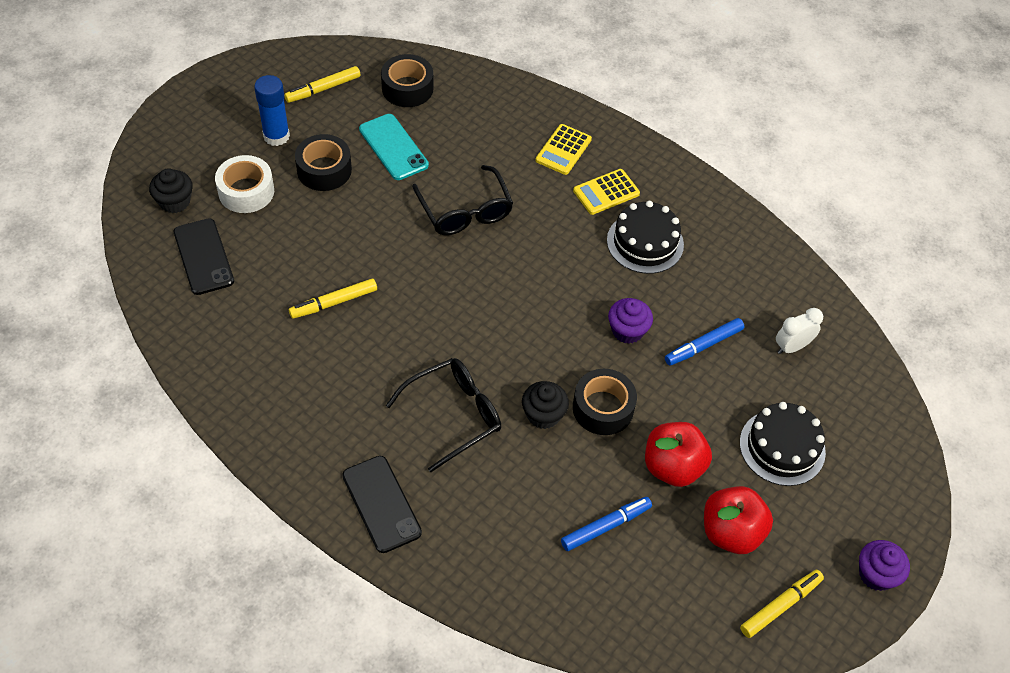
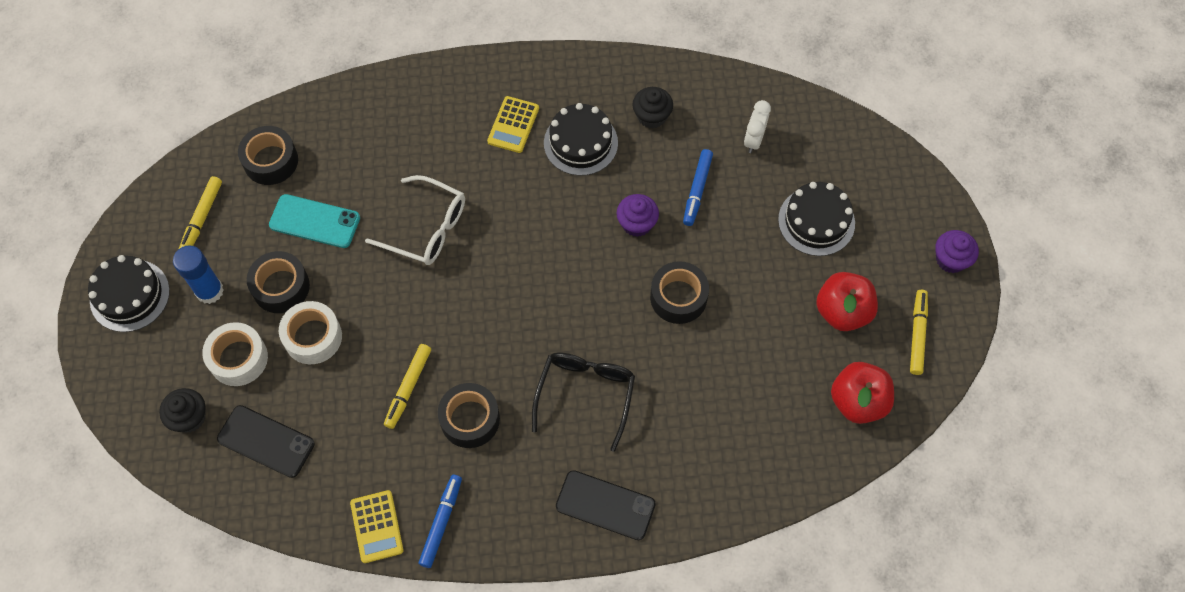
camera: 40 degrees left, 10 degrees up
(225, 100) = (129, 295): none -> black cake
(308, 217) = (313, 337): none -> white tape
(352, 359) = (470, 419): none -> black tape
(465, 211) = (427, 228): black glasses -> white glasses
(543, 415) = (644, 338): black cupcake -> black cupcake (651, 116)
(563, 150) = (446, 115): yellow calculator -> yellow calculator (377, 526)
(605, 526) = (764, 381): blue marker -> blue marker (441, 522)
(673, 467) = (764, 299): red apple -> red apple (858, 401)

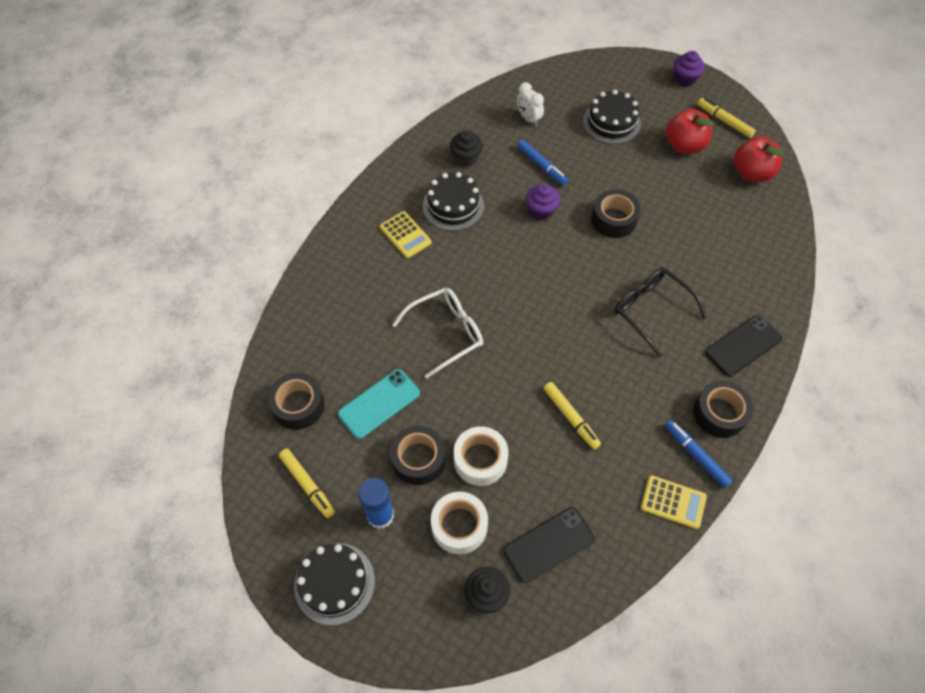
camera: 55 degrees left, 5 degrees down
(470, 419) = (623, 391): black tape -> black tape (719, 413)

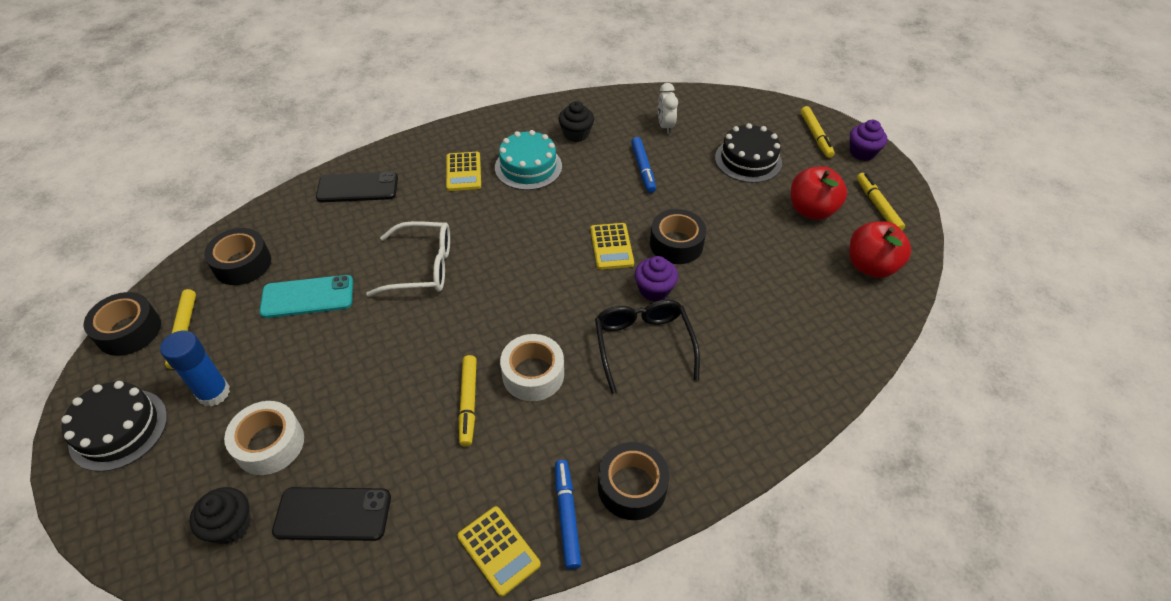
camera: 30 degrees right, 10 degrees down
(418, 459) = (293, 362): black tape -> black tape (129, 331)
(453, 206) = (528, 167): black cake -> turquoise cake
(480, 460) = (346, 394): white tape -> white tape (533, 374)
(541, 210) = (608, 205): purple cupcake -> purple cupcake (654, 290)
(570, 244) = (611, 246): none -> yellow calculator
(643, 78) = (815, 136): none -> yellow marker
(743, 346) = (719, 431): black phone -> black phone (357, 188)

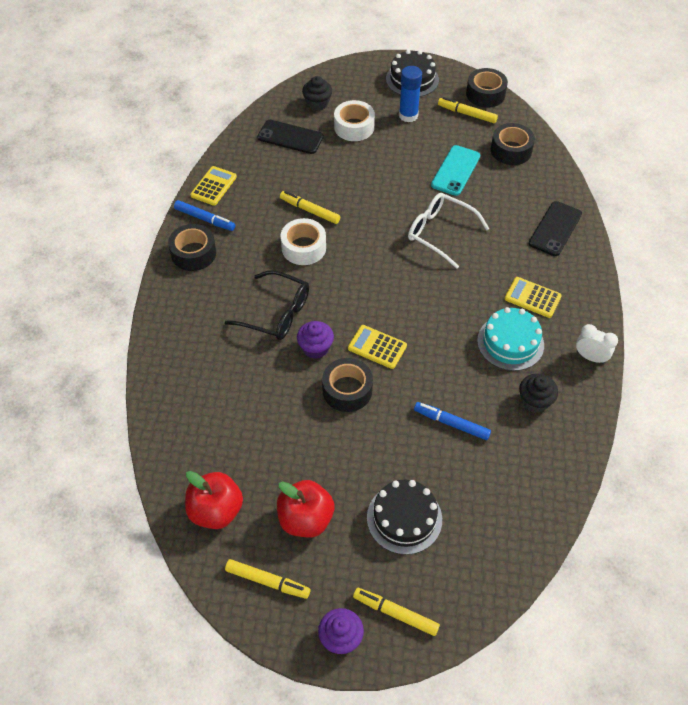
camera: 125 degrees right, 5 degrees up
(333, 514) = (290, 137): black phone -> black phone turned 75 degrees clockwise
(422, 267) = (440, 233): white glasses -> white glasses turned 90 degrees clockwise
(498, 550) = (213, 186): yellow calculator -> yellow calculator turned 120 degrees clockwise
(665, 126) = (501, 482): white clock -> white clock (590, 357)

